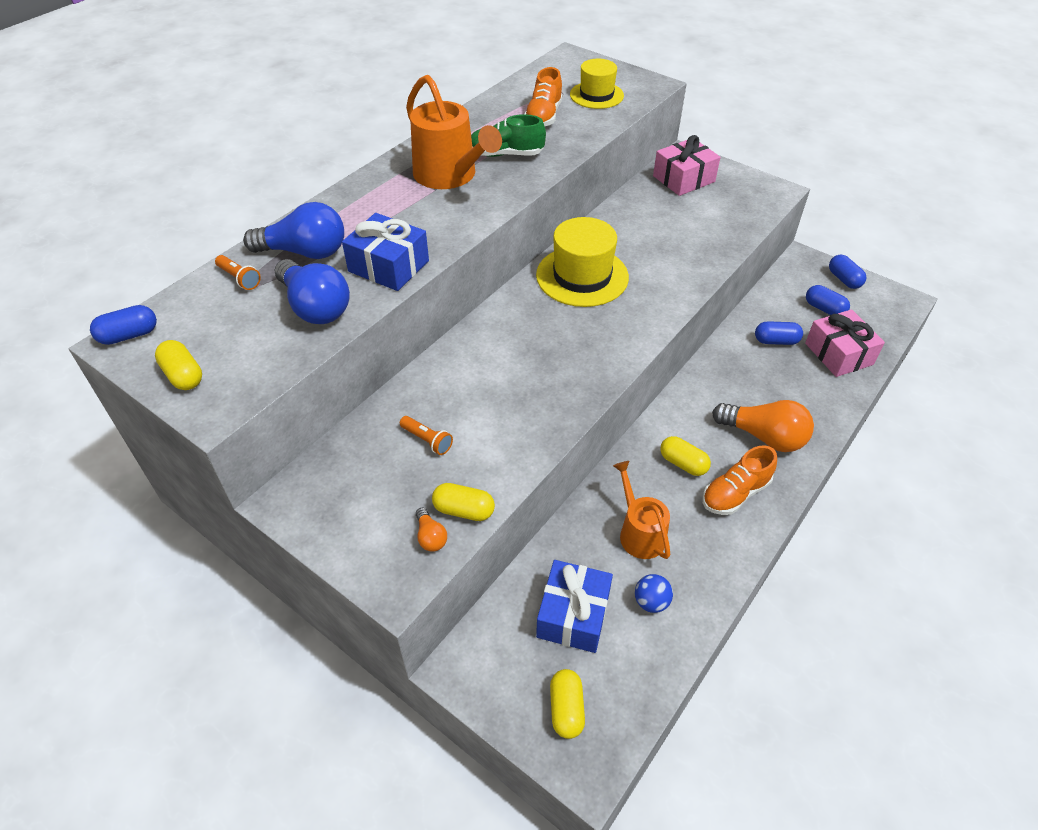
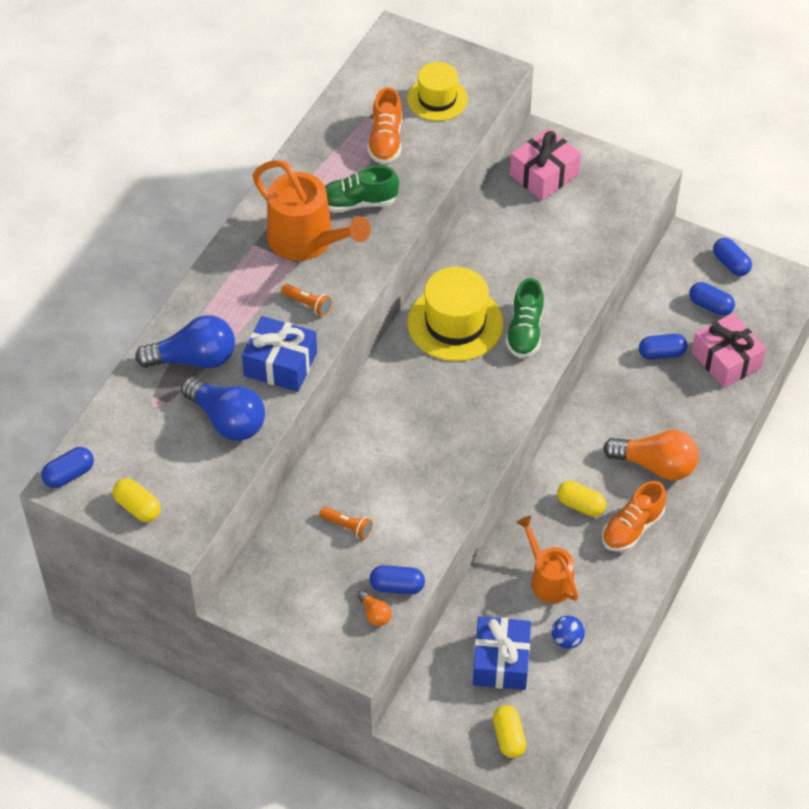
camera: 10 degrees left, 5 degrees up
(239, 278) = (143, 399): orange flashlight -> orange flashlight (307, 304)
(464, 510) = (397, 586): yellow capsule -> blue capsule
(648, 290) = (525, 331): none -> green shoe

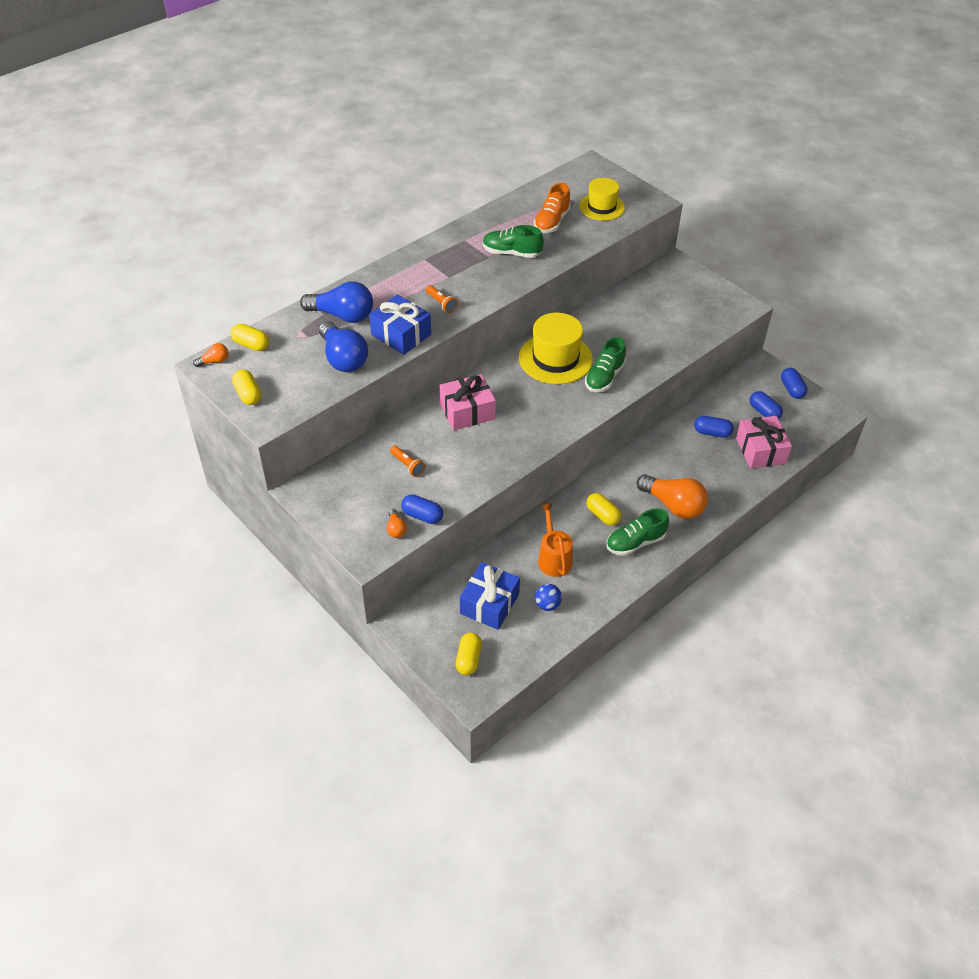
camera: 20 degrees right, 5 degrees down
(69, 474) = (214, 361): blue capsule -> orange light bulb
(102, 436) = (251, 345): none -> yellow capsule
(307, 240) = (463, 266): orange watering can -> none
(544, 174) = (667, 285): pink gift -> pink gift (467, 411)
(632, 528) = (635, 542): orange shoe -> green shoe

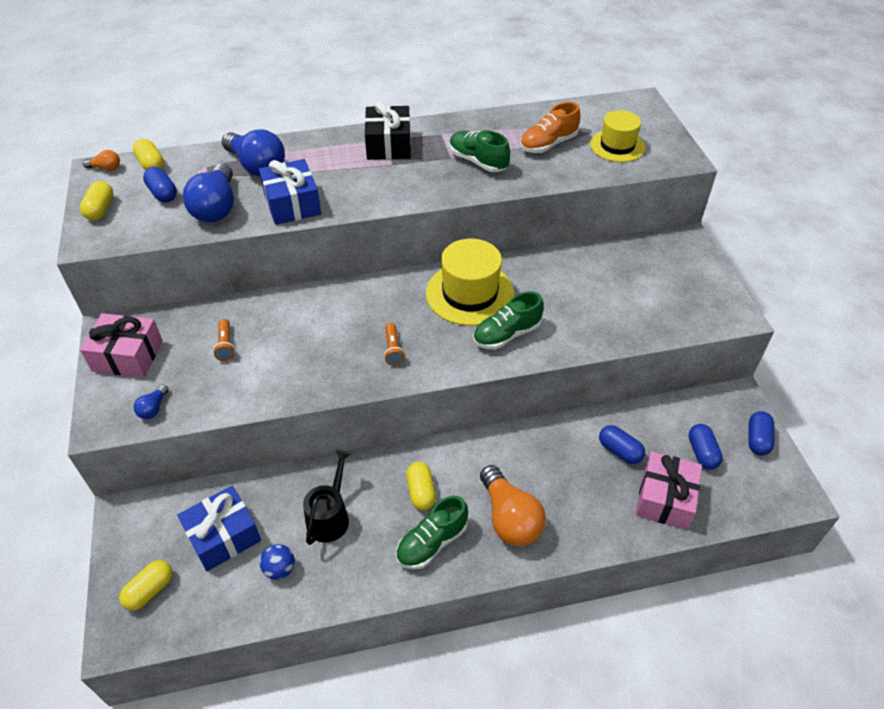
camera: 30 degrees right, 0 degrees up
(396, 529) = (153, 408): orange light bulb -> blue light bulb
(422, 516) = (191, 406): blue capsule -> blue capsule (163, 193)
(432, 262) = (388, 145): none -> black gift
(441, 304) = (360, 187): orange flashlight -> orange flashlight (393, 350)
(467, 411) = (332, 313): pink gift -> pink gift (127, 356)
(553, 558) = (330, 517): orange watering can -> black watering can
(635, 542) = (432, 543): green shoe -> green shoe turned 45 degrees counterclockwise

